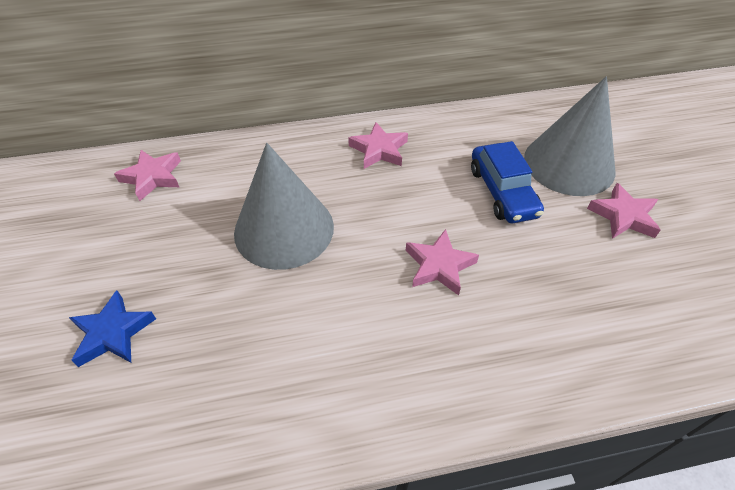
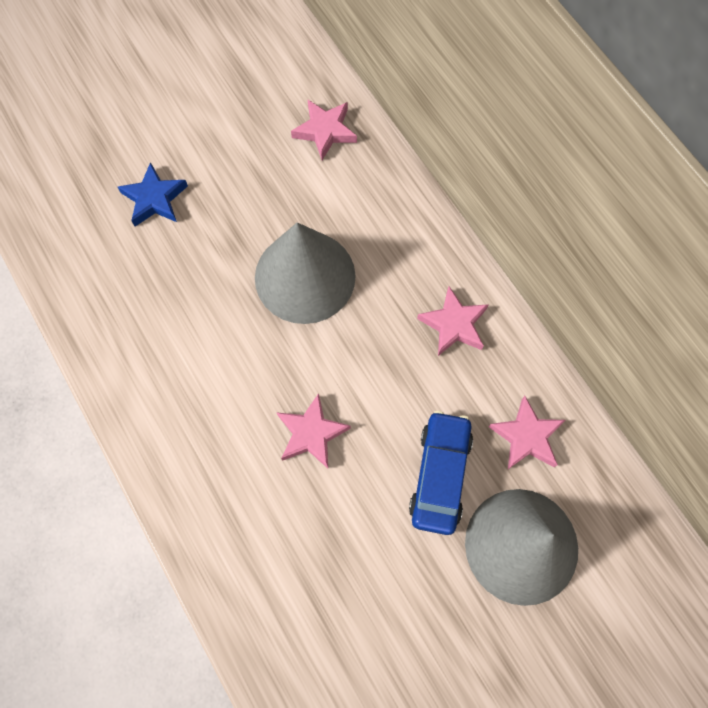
camera: 70 degrees right, 20 degrees up
(502, 192) = (440, 475): blue car -> blue car turned 135 degrees clockwise
(623, 216) = (455, 619): pink star -> pink star (526, 436)

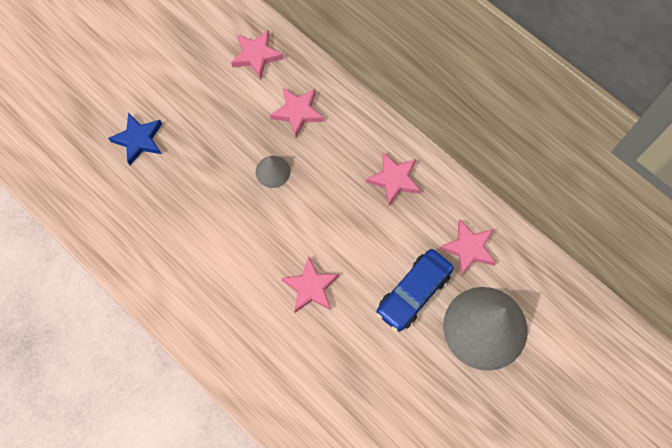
camera: 15 degrees left, 0 degrees up
(305, 276) = (273, 171): grey cone -> grey cone, size x0.44
(356, 211) = (297, 112): none -> pink star
(440, 475) = (413, 293): blue car -> blue car turned 135 degrees counterclockwise

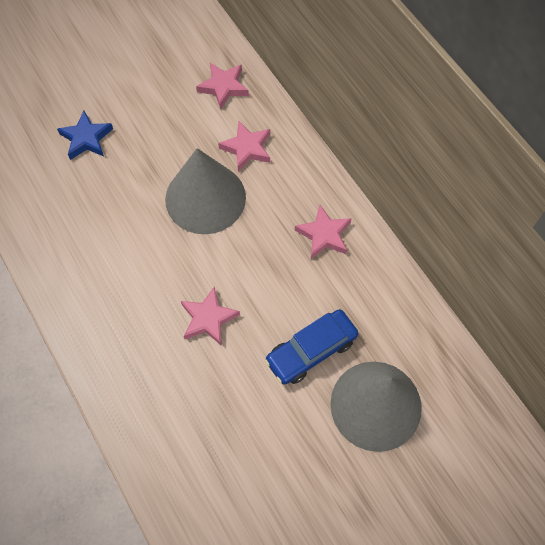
camera: 15 degrees right, 5 degrees down
(273, 171) = (205, 198): grey cone -> grey cone, size x2.25
(468, 248) = (381, 321): pink star -> none

